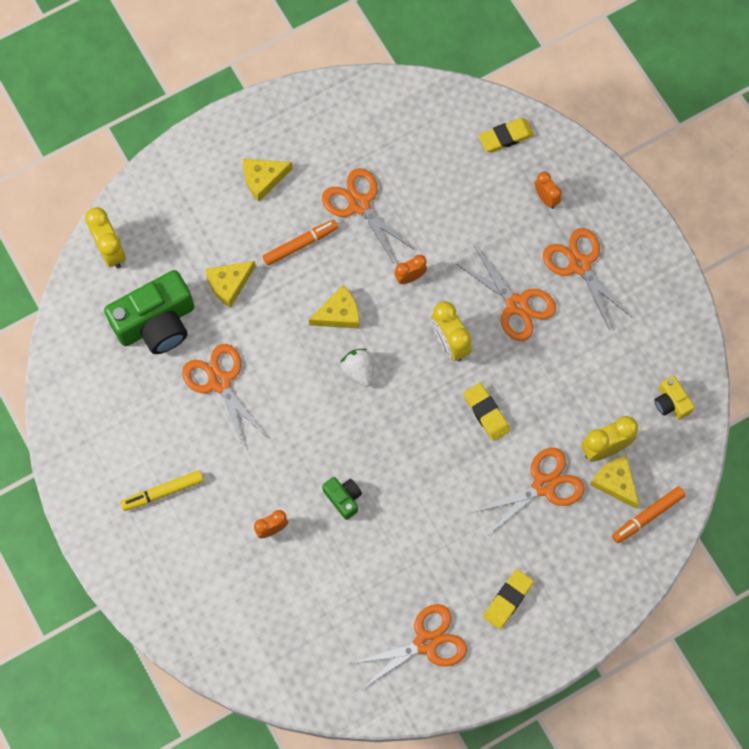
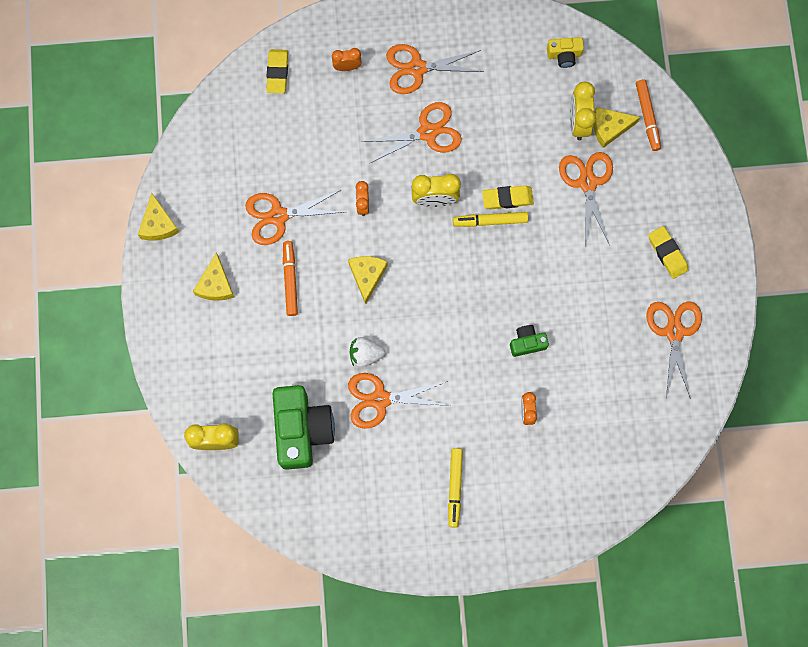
camera: 65 degrees left, 5 degrees up
(229, 284) = (296, 354): yellow cheese -> yellow cheese (158, 224)
(358, 370) = (424, 282): white strawberry -> white strawberry (365, 354)
(454, 406) = (490, 221): none -> yellow marker

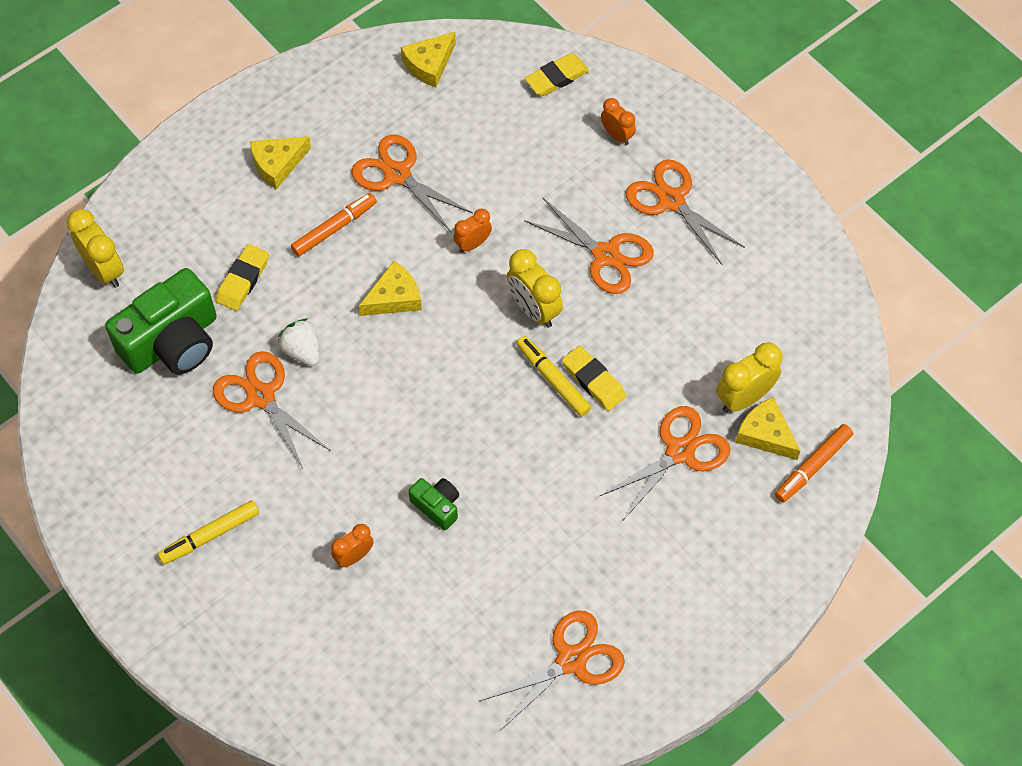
camera: 55 degrees right, 15 degrees down
(158, 224) = (305, 75): yellow cheese -> yellow cheese (429, 64)
(564, 55) = (812, 334): yellow camera -> none
(667, 253) = (663, 592): yellow eraser -> yellow eraser (243, 280)

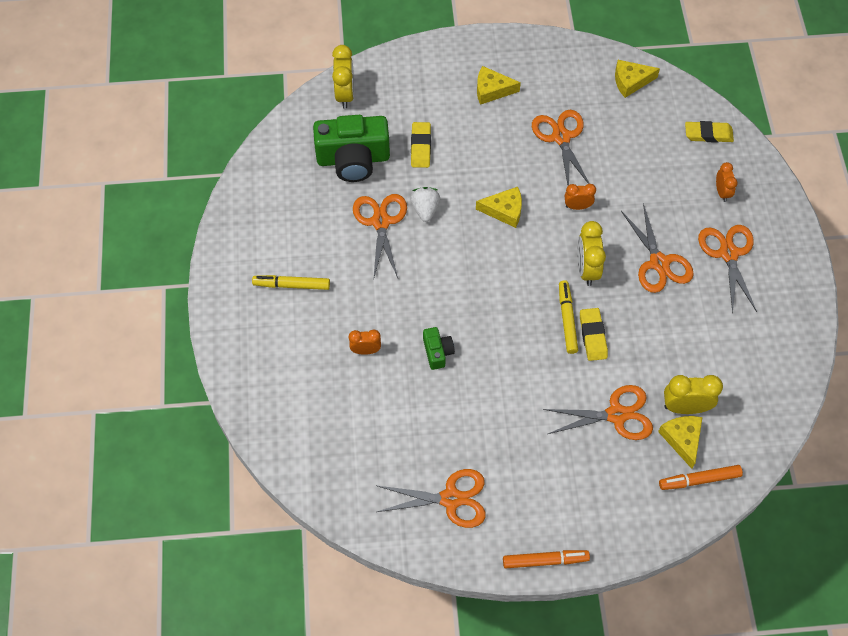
camera: 35 degrees right, 0 degrees up
(243, 280) = (420, 147): yellow eraser -> yellow eraser turned 60 degrees counterclockwise
(334, 228) = (498, 148): orange marker -> orange marker (545, 560)

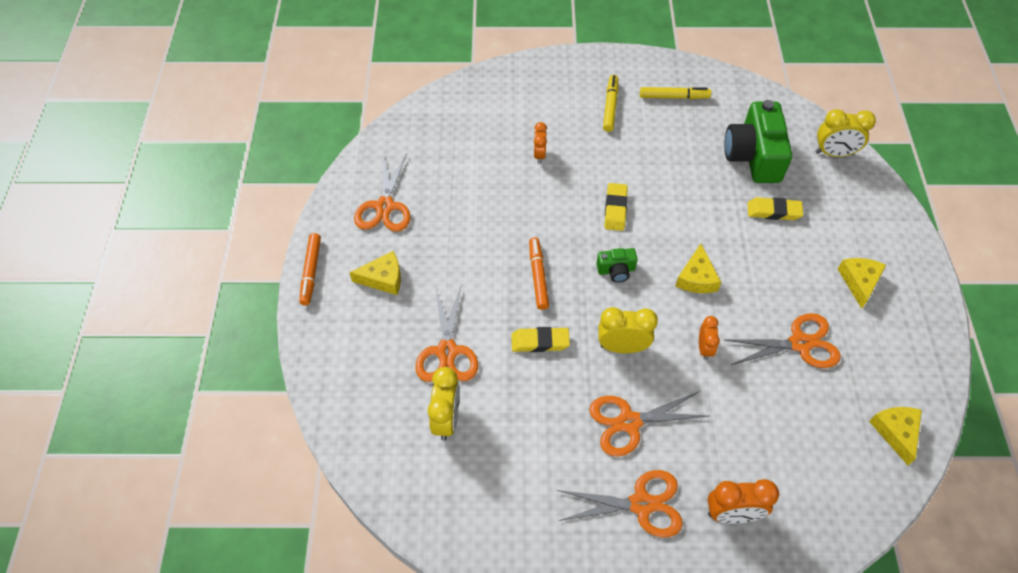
camera: 95 degrees right, 5 degrees down
(381, 222) = (680, 173): orange scissors -> none
(425, 209) = (695, 210): white strawberry -> none
(437, 352) = (533, 208): green camera -> green camera (616, 270)
(567, 319) = (561, 320): yellow marker -> yellow marker (674, 97)
(682, 439) = (410, 410): yellow cheese -> yellow cheese (383, 278)
(699, 480) = (362, 419): orange marker -> orange marker (538, 276)
(708, 134) = (822, 514): yellow eraser -> yellow eraser (615, 209)
(722, 192) = (732, 514): orange clock -> orange clock, size x1.61

